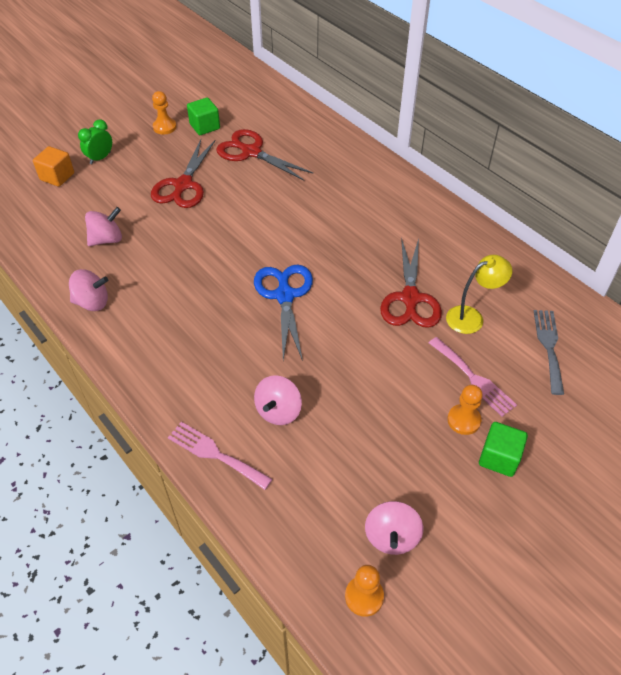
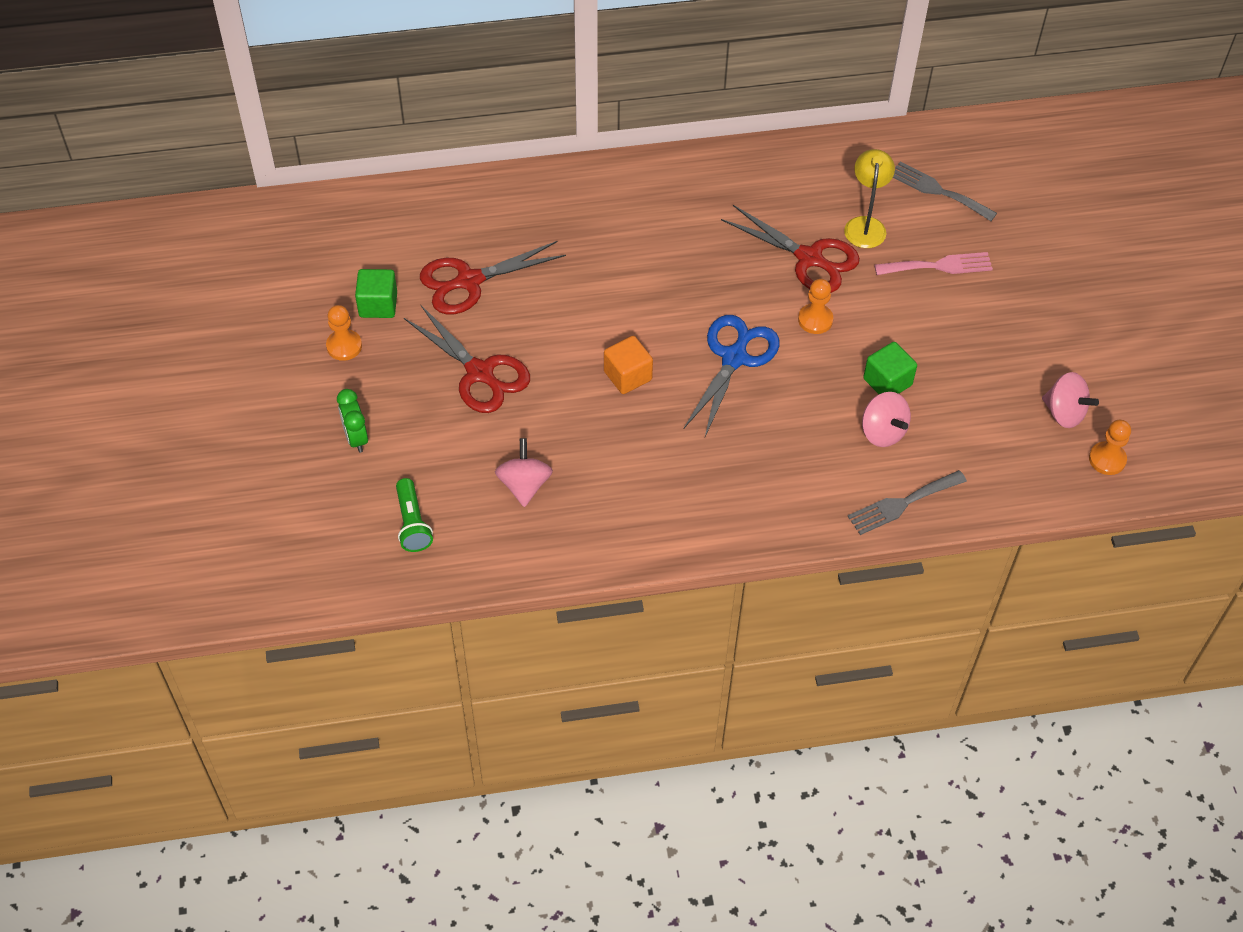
camera: 60 degrees left, 5 degrees up
(49, 205) = (412, 523): none -> green flashlight
(57, 176) = (358, 497): orange cube -> orange cube (627, 376)
(92, 302) = (623, 535): pink spinning top -> none
(215, 454) = (902, 504): pink fork -> grey fork
(285, 296) = (734, 358): blue scissors -> blue scissors turned 90 degrees clockwise
(463, 420) = (979, 299): orange pawn -> orange pawn (815, 320)
(499, 458) = (1032, 297): green cube -> green cube (887, 382)

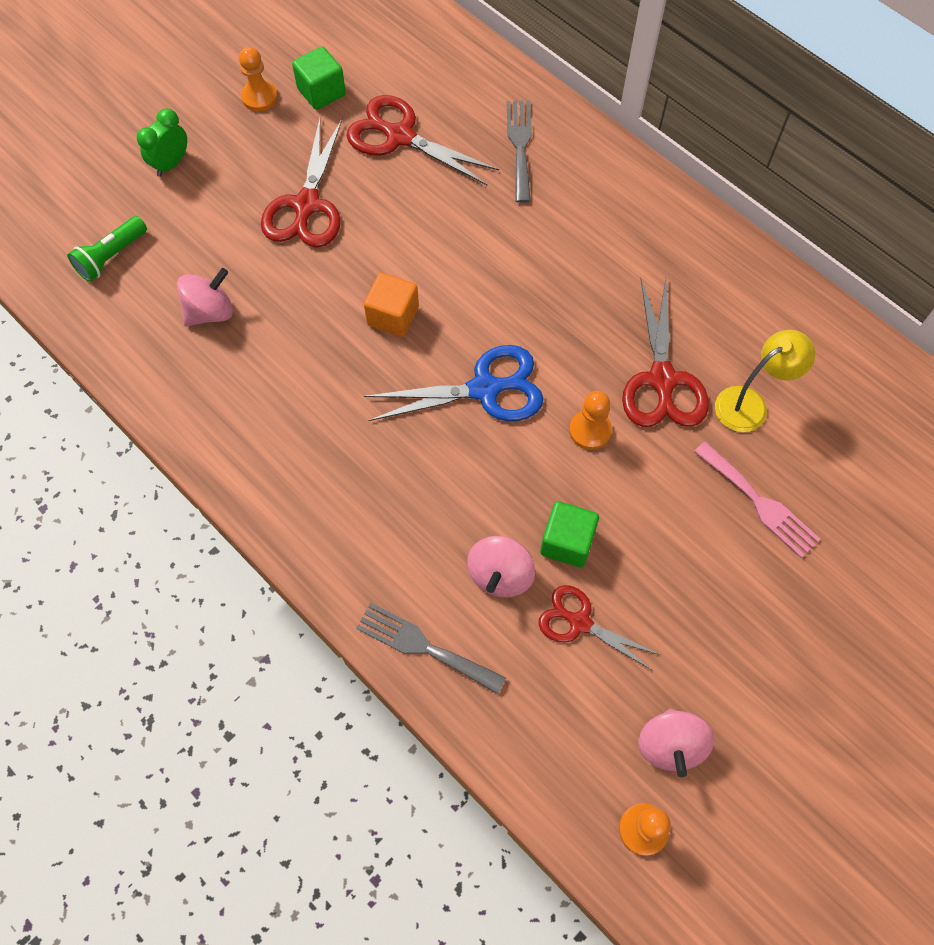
camera: 55 degrees right, 10 degrees up
(938, 191) = (859, 443): grey fork -> grey fork (520, 145)
(949, 409) = (580, 622): none -> red scissors

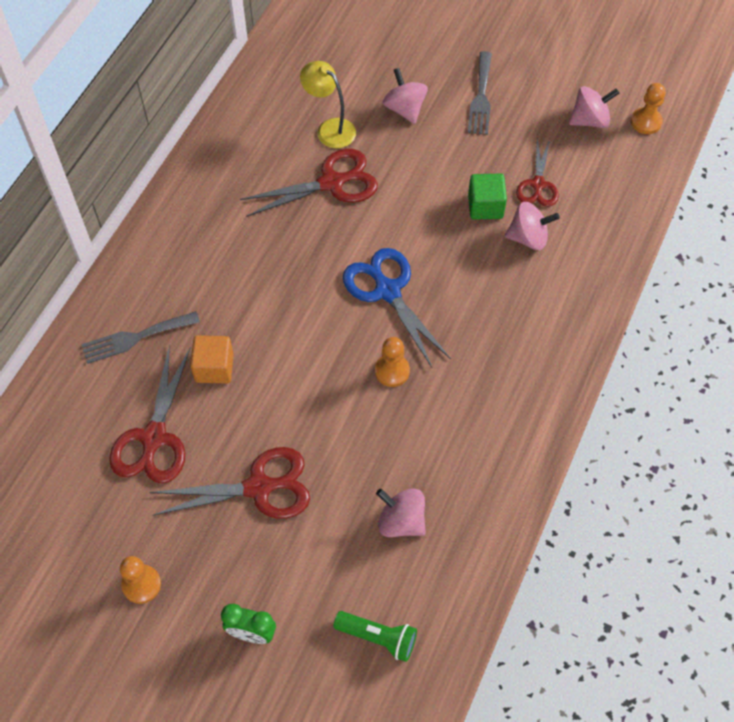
camera: 110 degrees left, 5 degrees down
(321, 92) = (118, 528): green cube -> none
(393, 316) = (348, 376): orange cube -> orange cube (214, 368)
(424, 646) = (601, 266): grey fork -> grey fork (481, 97)
(590, 430) = (393, 215): orange pawn -> orange pawn (392, 371)
(759, 503) = (404, 109): pink fork -> pink spinning top

